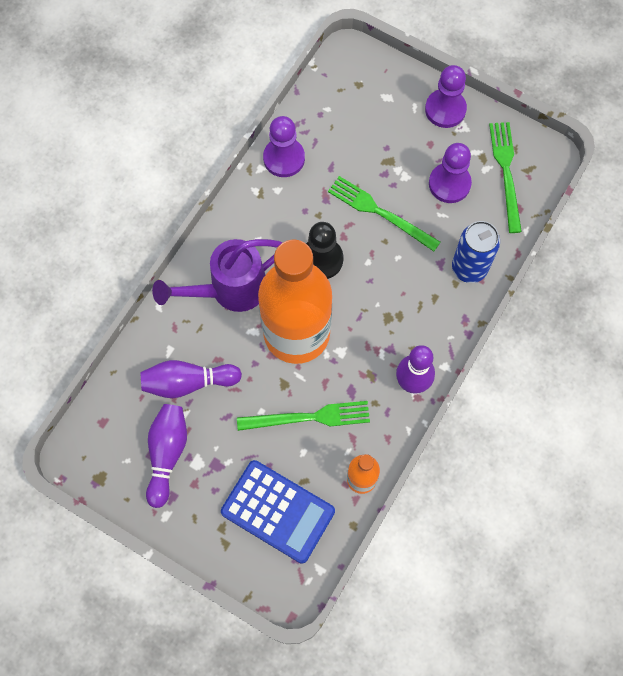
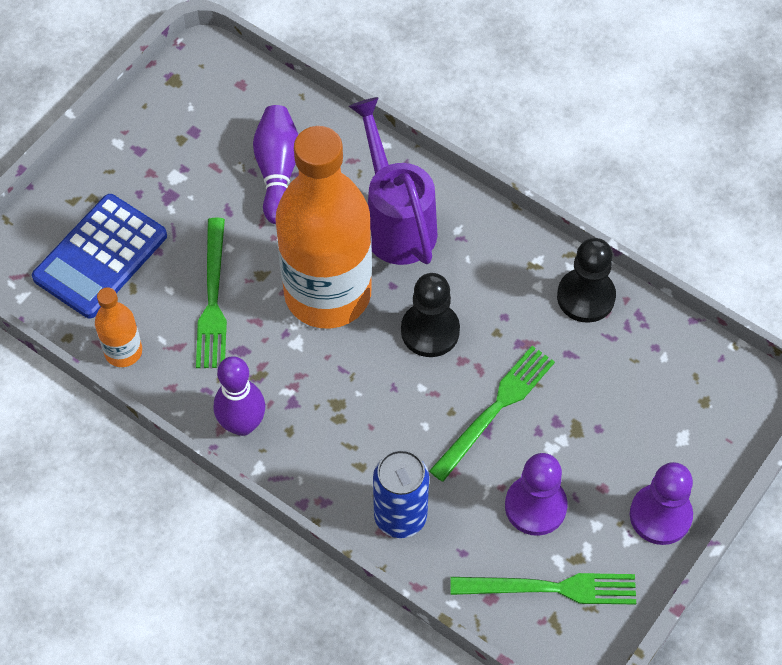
camera: 95 degrees right, 10 degrees down
(167, 454) = (191, 147): purple bowling pin -> none
(284, 158) = (586, 297): purple pawn -> black pawn

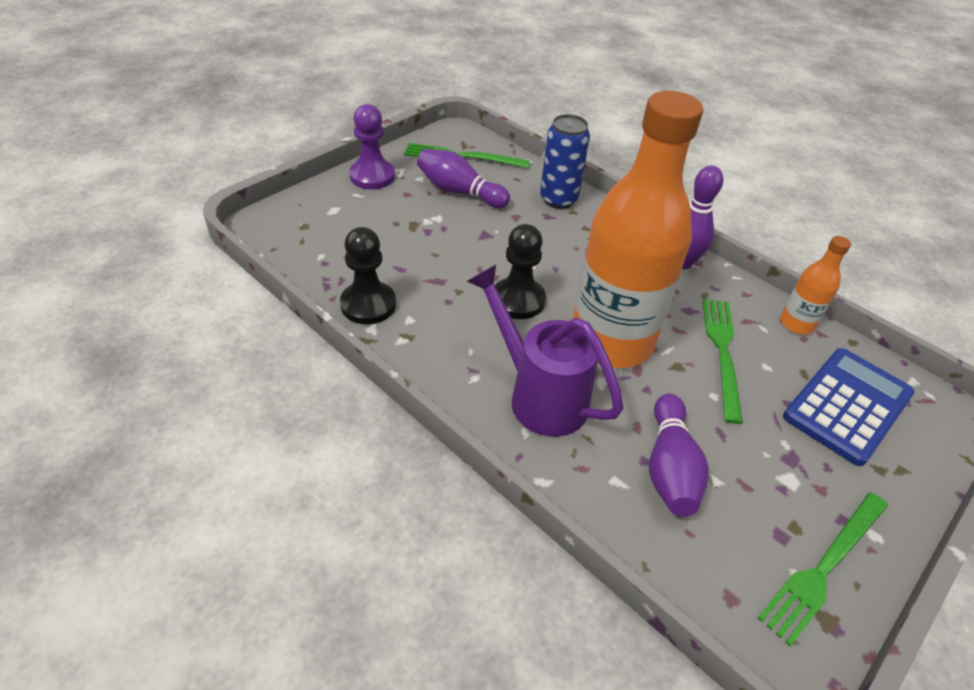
camera: 175 degrees left, 15 degrees down
(395, 221) = (538, 394): purple watering can -> purple watering can turned 150 degrees clockwise
(495, 409) = (474, 244): green fork -> green fork (824, 567)
(535, 506) = (459, 191): purple pawn -> purple bowling pin

